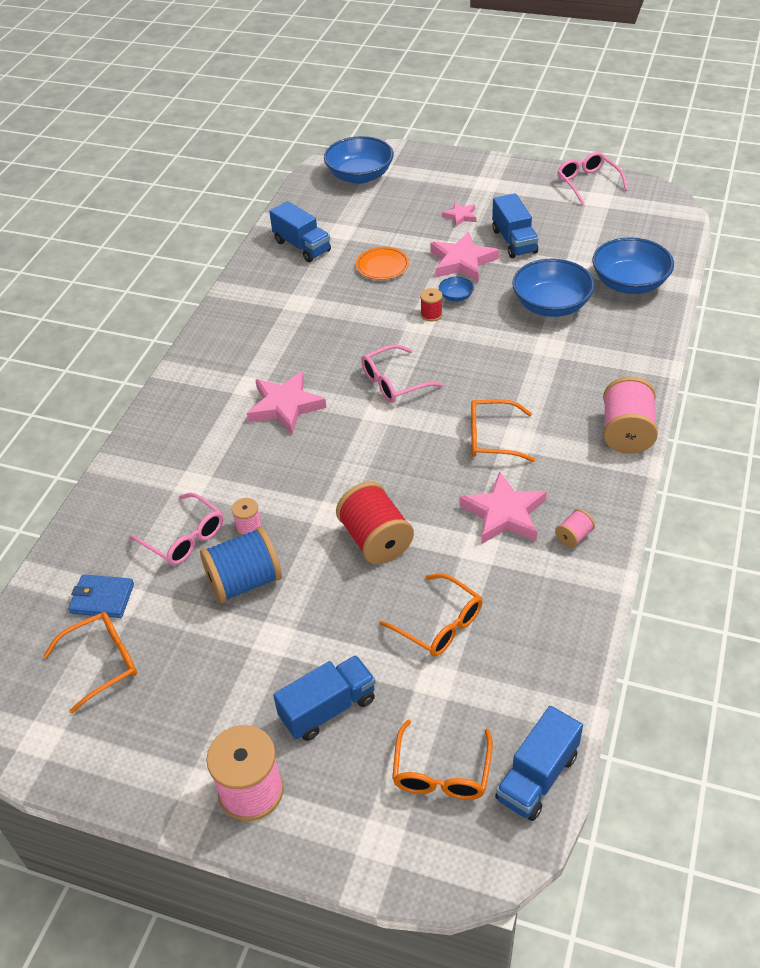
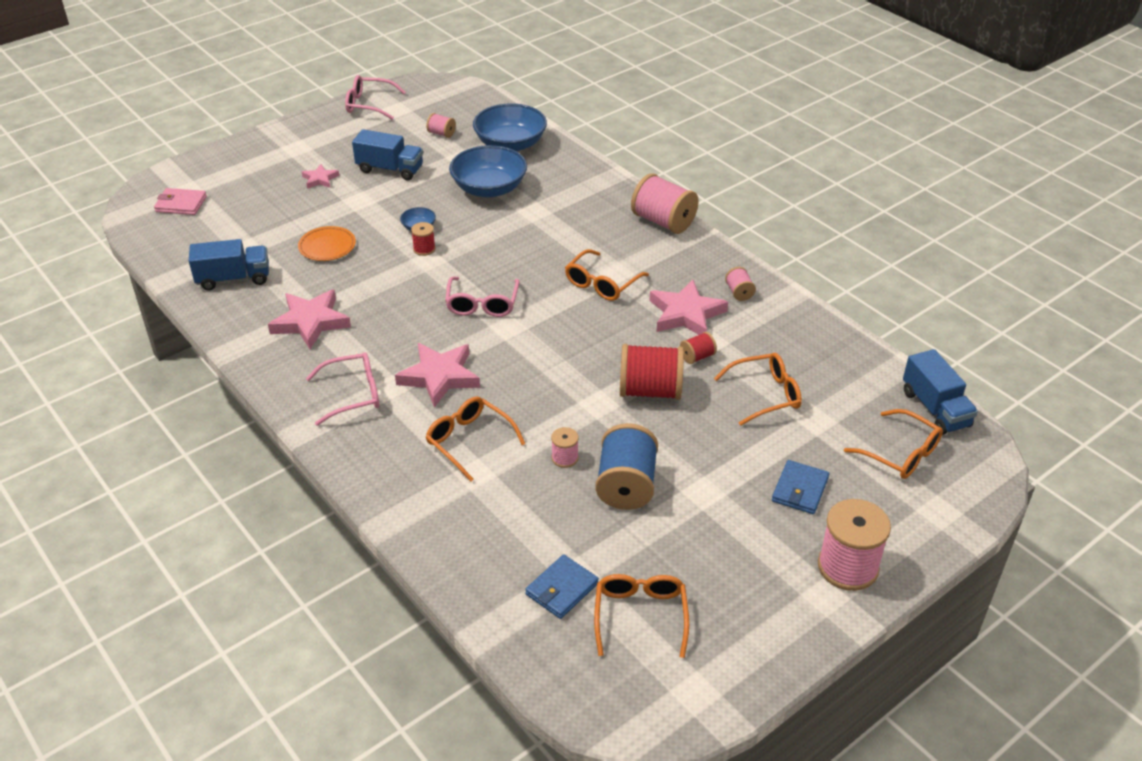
camera: 60 degrees left, 5 degrees down
(184, 537) = (537, 505): pink glasses -> pink glasses (352, 394)
(225, 462) = (470, 442): none -> orange glasses
(328, 708) = (799, 489): blue truck -> blue wallet
(360, 176) = (181, 204): blue bowl -> pink wallet
(450, 550) = (697, 357): none -> red spool
(462, 262) = (380, 205): pink star -> pink star (311, 322)
(596, 239) = (441, 133): none -> pink spool

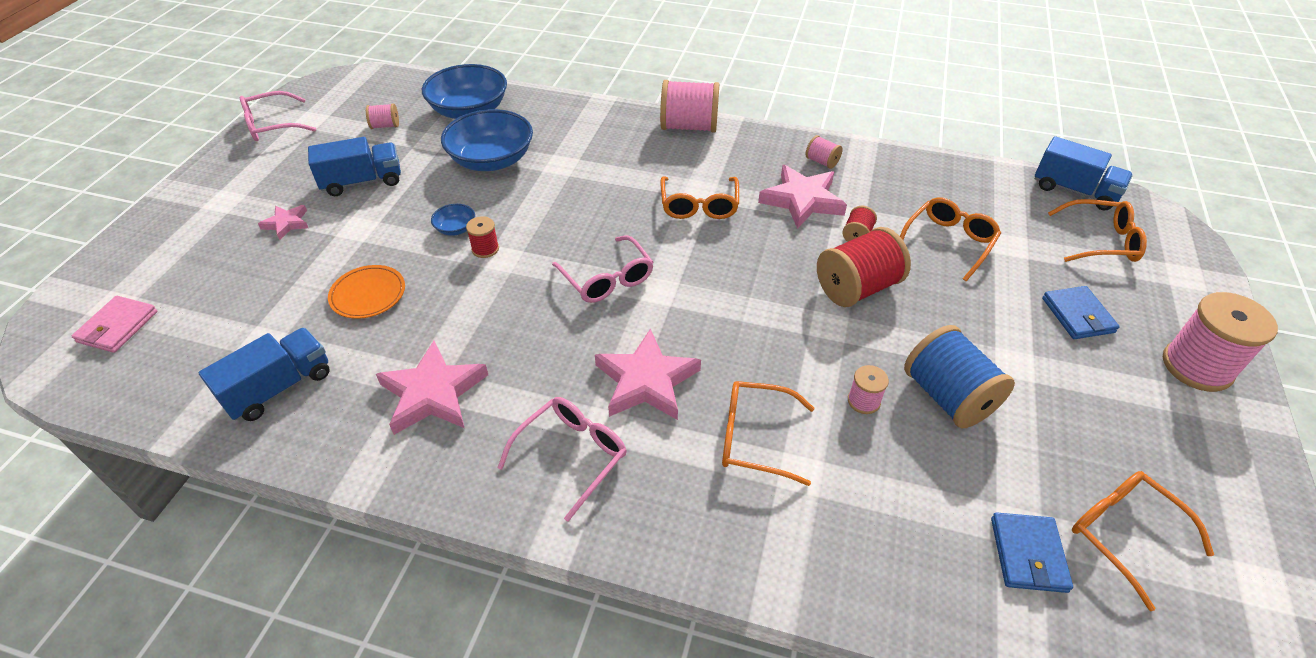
camera: 35 degrees left, 5 degrees up
(181, 204) = (117, 326): pink wallet -> pink wallet turned 45 degrees counterclockwise

